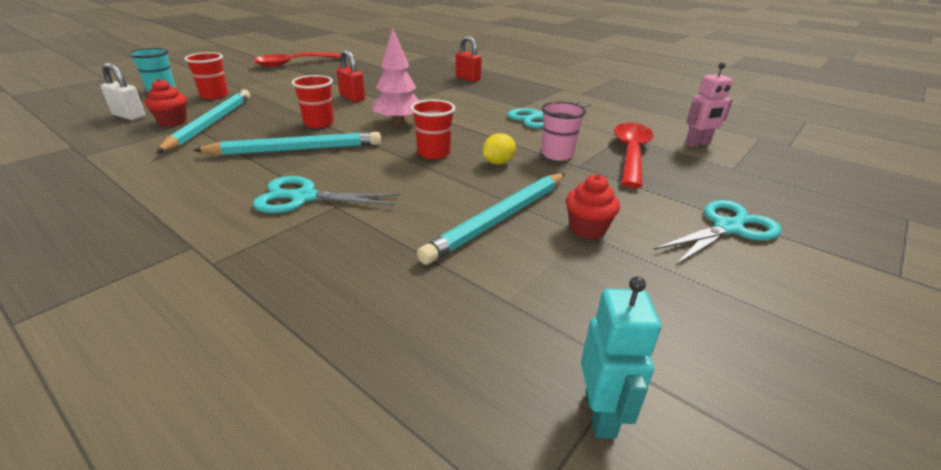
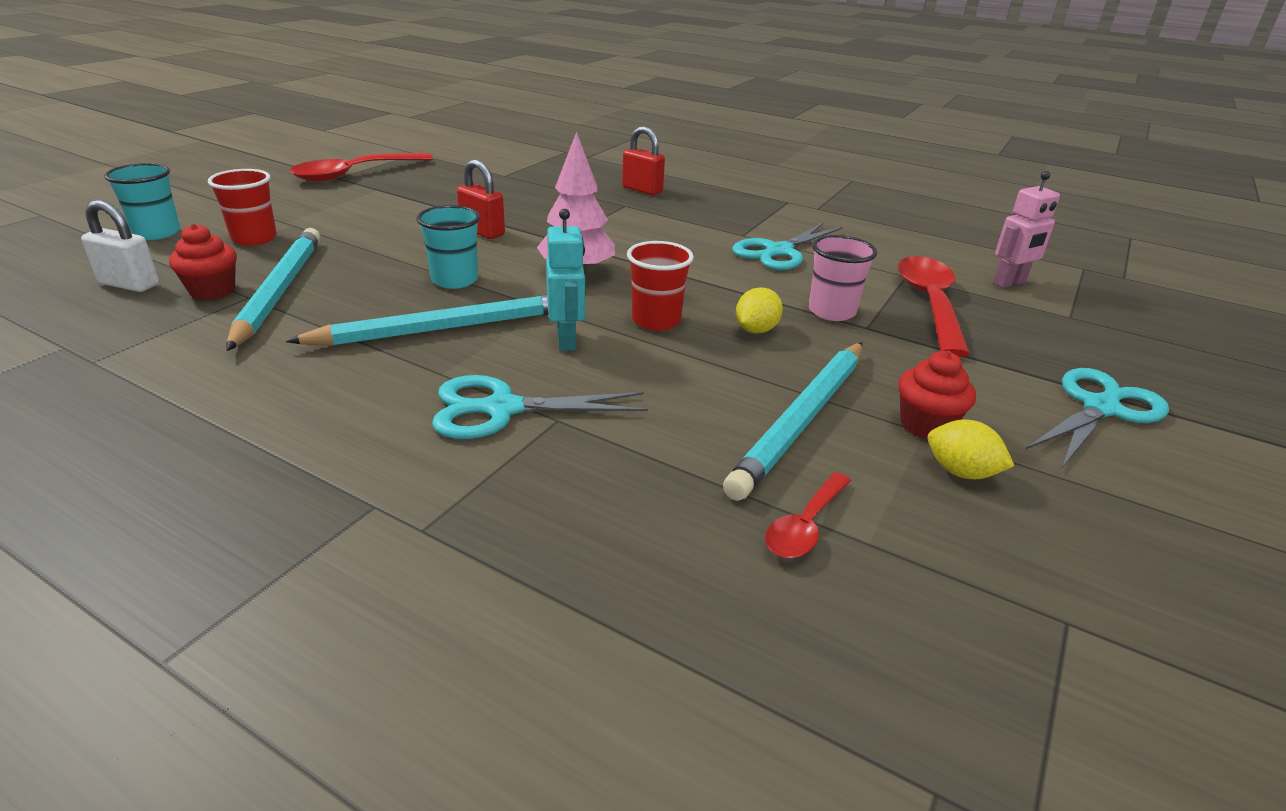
camera: 10 degrees left, 0 degrees up
(319, 123) = (455, 280): red cup -> turquoise cup
(465, 285) = (805, 526): none -> red spoon
(598, 261) = (960, 472): none -> yellow lemon
(601, 414) = (1062, 687): turquoise robot -> turquoise robot (567, 340)

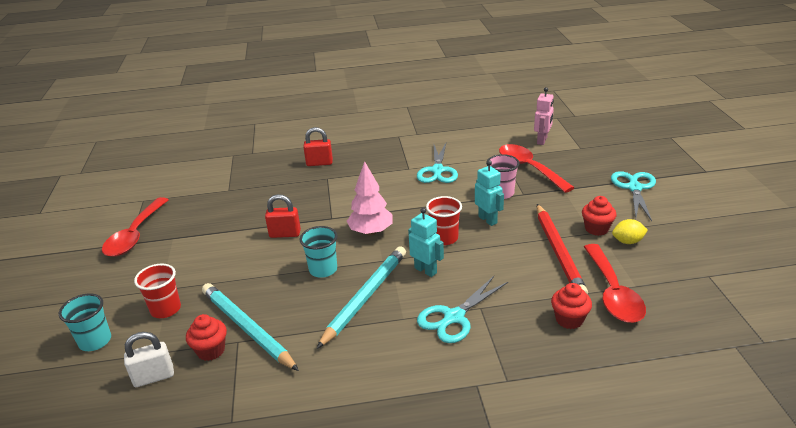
camera: 35 degrees left, 0 degrees up
(660, 515) = (569, 319): none -> red cupcake
(756, 330) = (488, 220): yellow lemon -> turquoise robot
(800, 420) = (558, 252): turquoise pencil -> red pencil
(805, 526) = (613, 293): red spoon -> red spoon, size x1.88

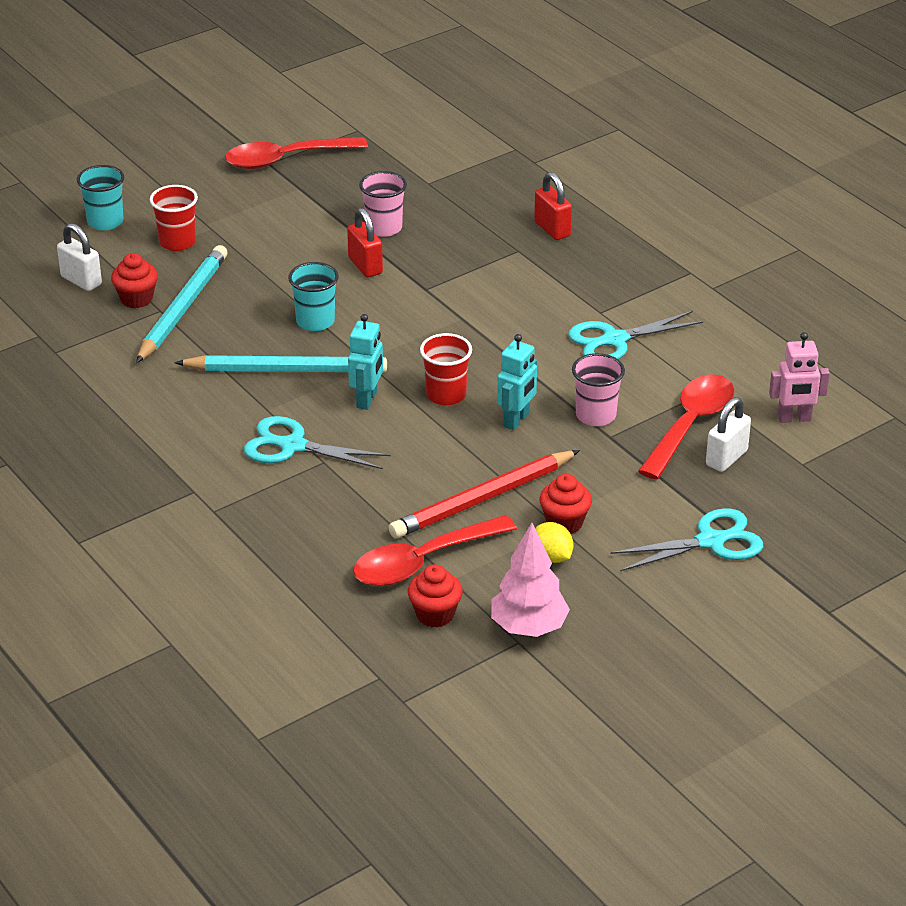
camera: 60 degrees right, 5 degrees up
(254, 217) = (384, 228): none -> pink cup
(371, 232) = (417, 331): pink tree -> pink tree (529, 628)
(564, 166) = (726, 458): none -> white padlock
(569, 319) = (345, 535): red cupcake -> red cupcake (435, 614)

